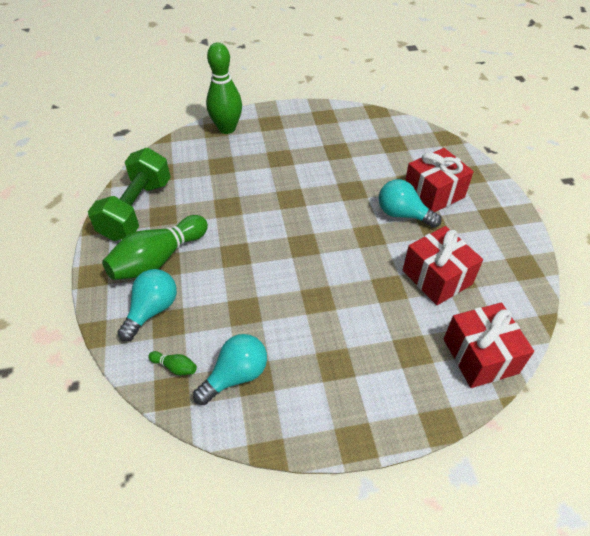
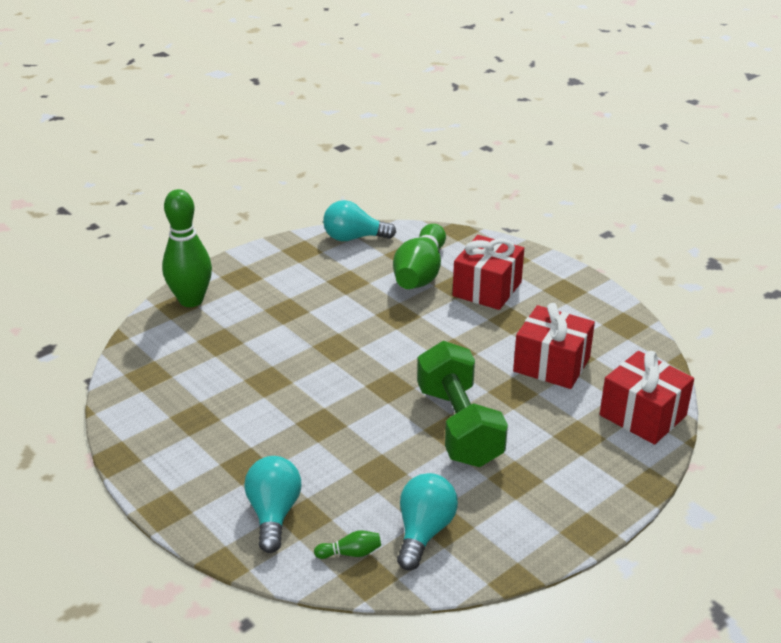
camera: 30 degrees left, 15 degrees down
(136, 209) = (155, 424): green dumbbell -> green dumbbell (458, 426)
(158, 259) = (233, 463): green bowling pin -> green bowling pin (420, 273)
(403, 214) = (471, 320): turquoise light bulb -> turquoise light bulb (354, 238)

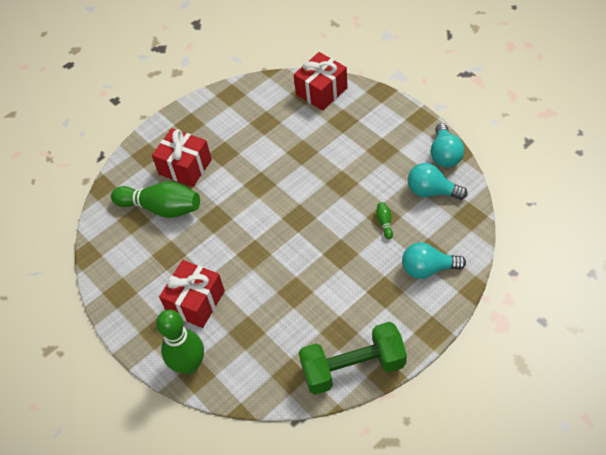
camera: 85 degrees left, 20 degrees up
(350, 553) = (454, 225): green bowling pin -> green bowling pin (384, 223)
(354, 238) = (104, 256): turquoise light bulb -> turquoise light bulb (445, 154)
(458, 426) = (337, 178): green dumbbell -> green dumbbell (353, 368)
(551, 365) = (273, 132): red gift -> red gift (196, 302)

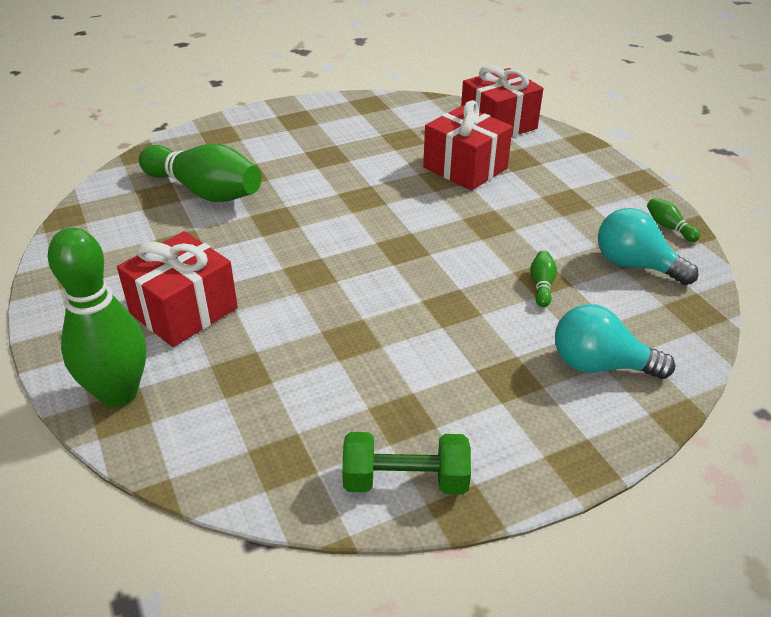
camera: 10 degrees right, 15 degrees down
(185, 167) = (265, 158): red gift -> red gift (465, 168)
(353, 368) = (405, 481): green dumbbell -> green dumbbell, size x0.61
(445, 154) = (669, 227): turquoise light bulb -> green bowling pin

